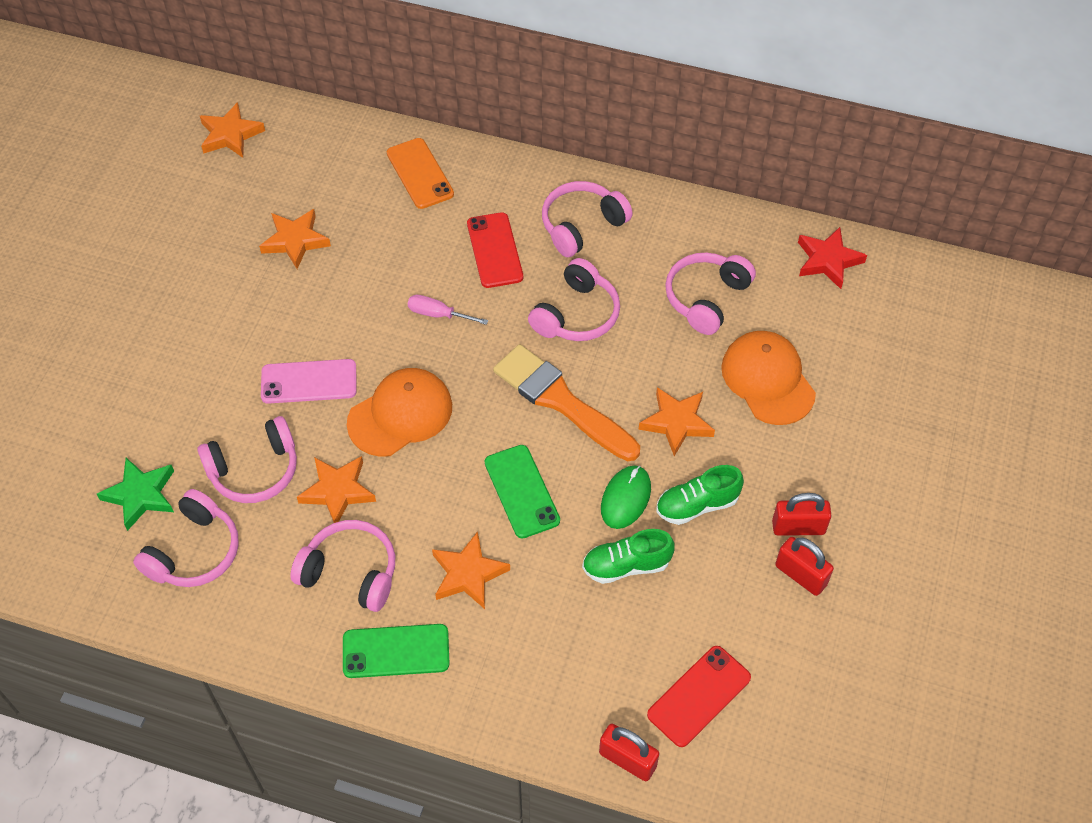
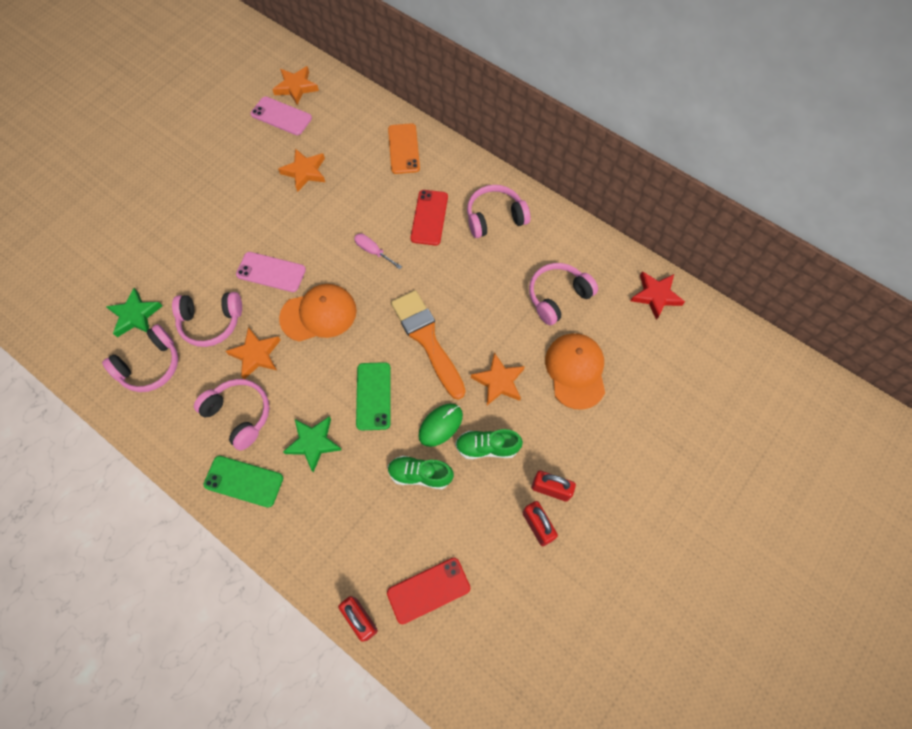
camera: 20 degrees right, 10 degrees up
(227, 178) = (281, 116): none -> pink phone
(468, 574) = (313, 443): orange star -> green star
(576, 314) = (464, 280): pink headphones -> none

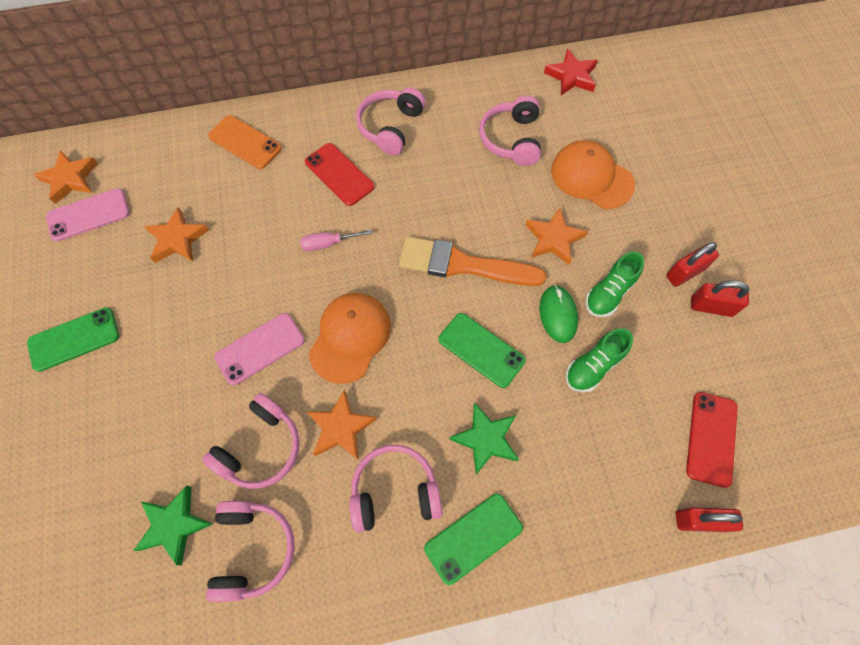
camera: 50 degrees left, 0 degrees up
(201, 177) = (74, 339): none -> green phone

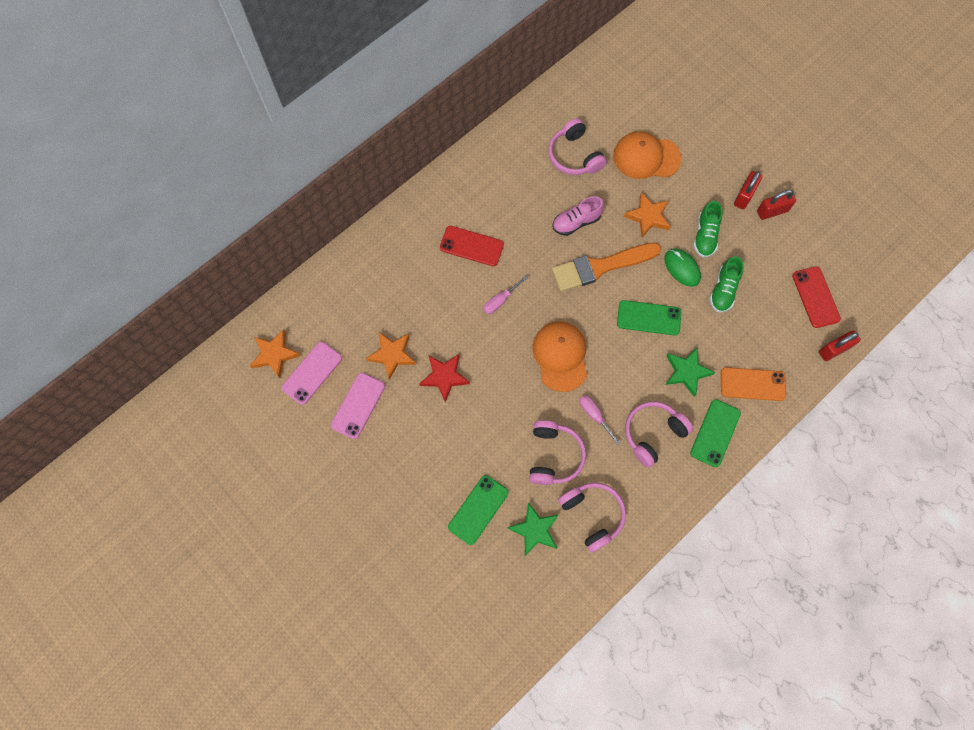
camera: 30 degrees left, 5 degrees up
(74, 339) = (376, 461): green phone -> green phone (478, 509)
(245, 142) = (384, 257): orange phone -> orange phone (752, 384)
(260, 349) = (507, 396): pink phone -> pink phone (358, 405)
(341, 428) = (594, 415): orange star -> pink screwdriver
(390, 127) = (482, 190): pink headphones -> none
(467, 205) = (576, 222): none -> pink shoe
(571, 76) = (585, 82): red star -> red star (444, 377)

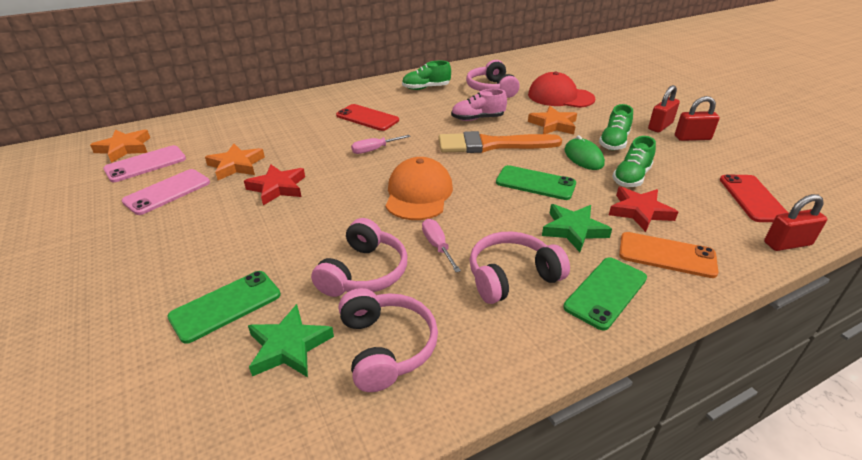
camera: 15 degrees right, 35 degrees down
(507, 169) = (426, 88): none -> green shoe
(646, 157) = (560, 97): orange cap -> red cap
(732, 337) = (639, 211): none -> red star

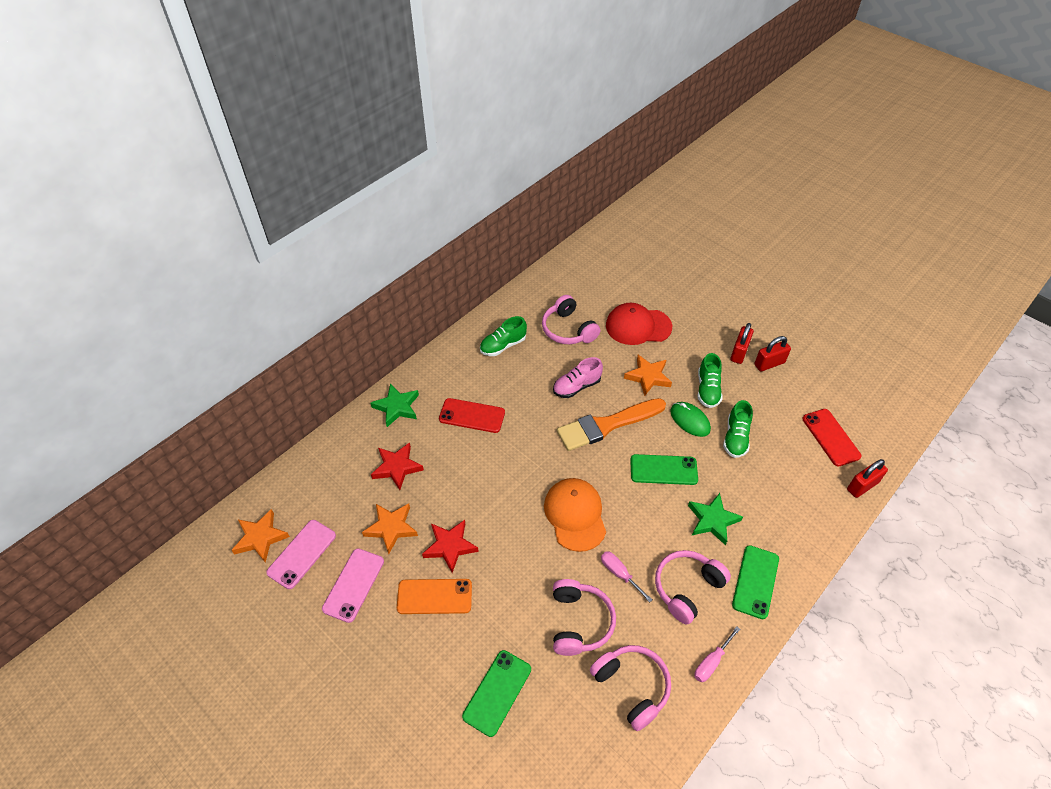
camera: 20 degrees left, 15 degrees up
(289, 346) = (566, 711): green star -> green star (397, 407)
(374, 150) = (505, 465): pink screwdriver -> pink screwdriver (711, 662)
(639, 211) = (754, 481): red star -> red star (397, 467)
(666, 255) = (785, 527): orange phone -> orange phone (434, 596)

